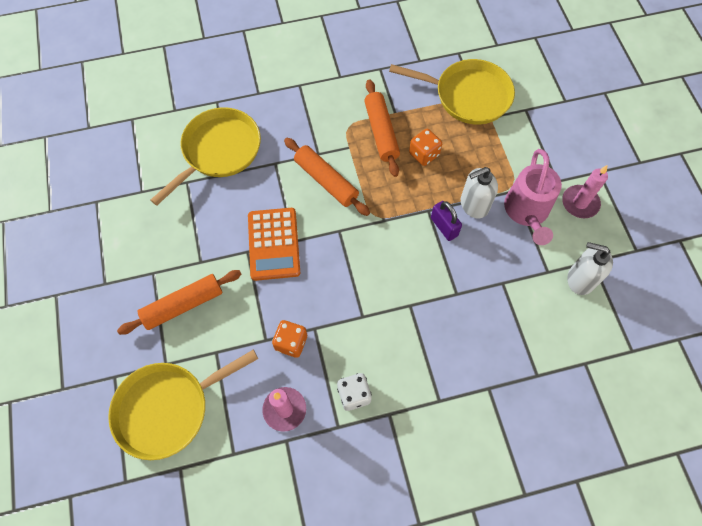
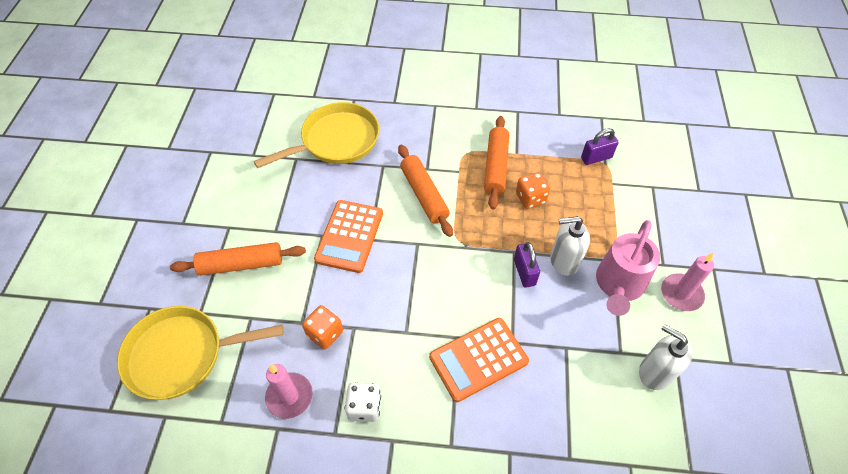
camera: 20 degrees right, 10 degrees down
(434, 318) = (478, 359): none -> orange calculator
(468, 96) = (596, 158): yellow pan -> purple padlock

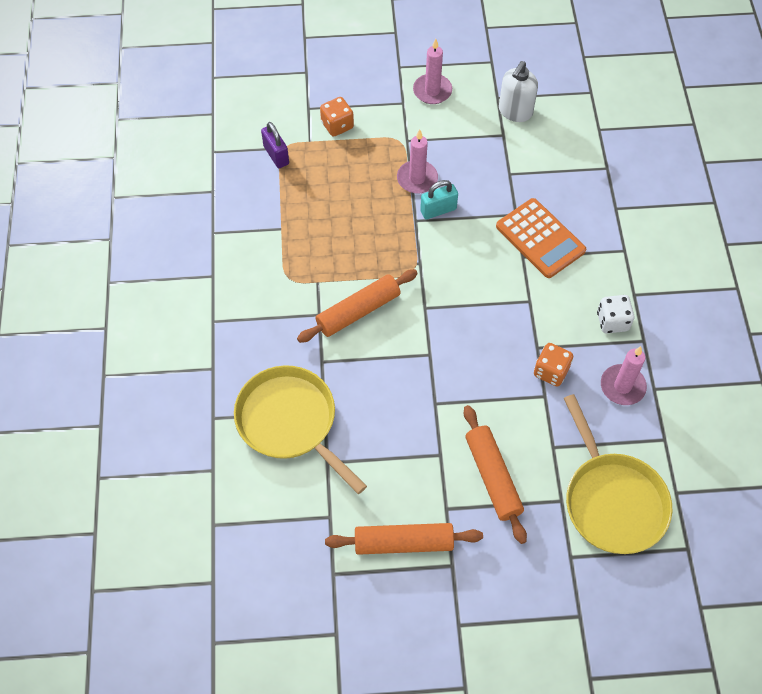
camera: 100 degrees left, 5 degrees up
(349, 236) = (430, 375): orange calculator -> none
(495, 166) = (305, 247): orange rolling pin -> orange rolling pin (403, 543)
(524, 272) = (438, 210): purple padlock -> turquoise padlock
(530, 198) = (344, 211): orange dice -> orange dice (337, 125)
(564, 261) = (417, 179): white soap dispenser -> pink candle
(618, 285) = (435, 136): pink watering can -> none

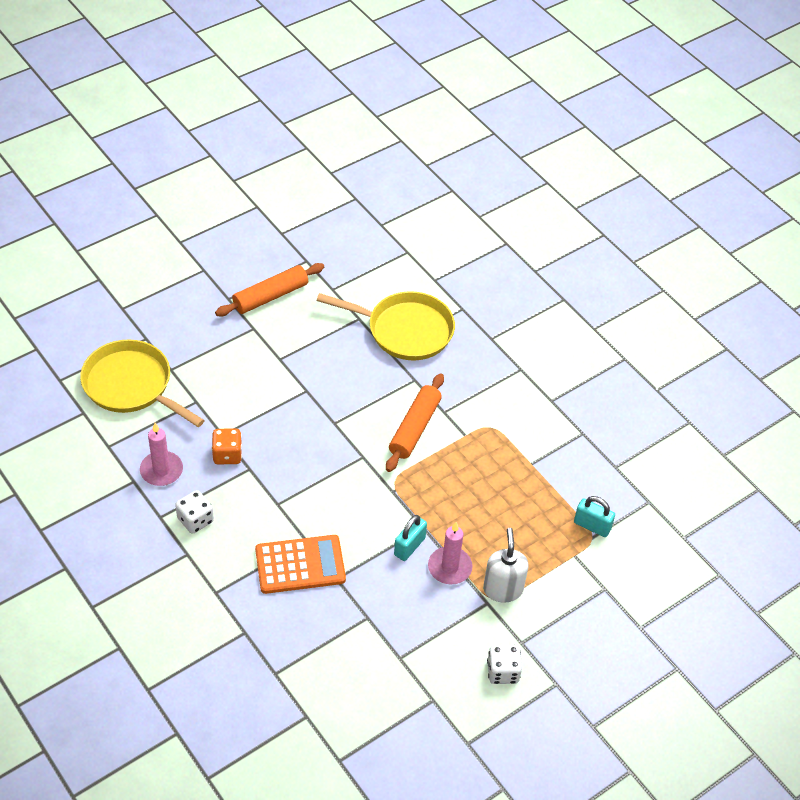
camera: 145 degrees right, 10 degrees down
(276, 155) = (592, 526): purple padlock -> turquoise padlock
(337, 125) = (563, 584): orange dice -> none
(432, 91) = (502, 672): pink candle -> white dice
(493, 477) = (231, 361): orange rolling pin -> none
(515, 111) = (404, 691): white soap dispenser -> white soap dispenser (503, 589)
(540, 238) = (300, 565): orange calculator -> orange calculator turned 150 degrees clockwise

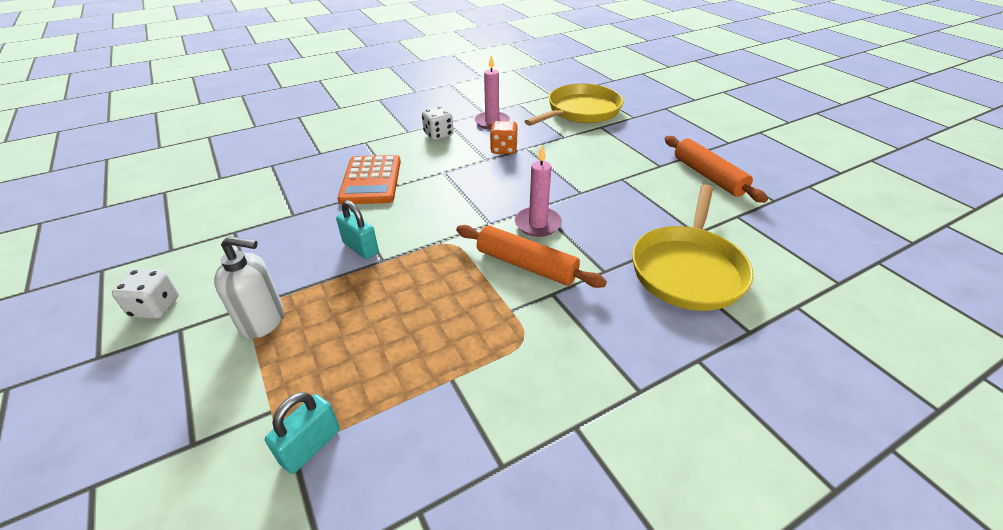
camera: 100 degrees right, 10 degrees down
(449, 567) = (318, 276): pink candle -> pink candle (538, 224)

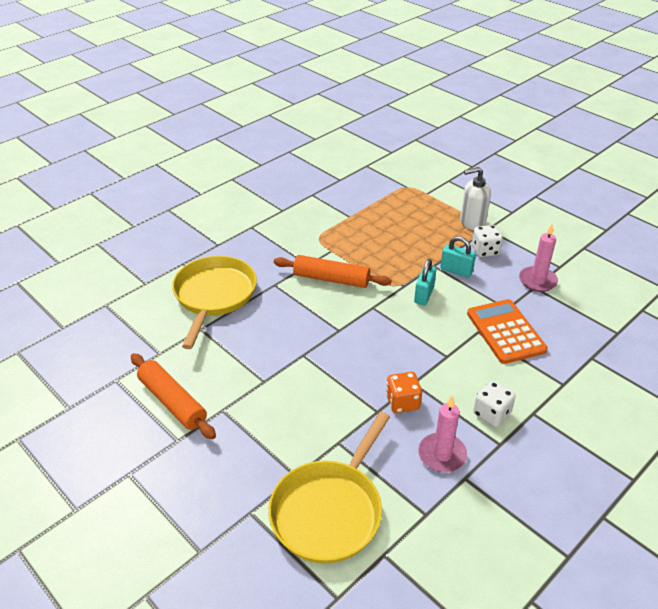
camera: 165 degrees right, 0 degrees up
(155, 307) = (541, 218): white dice -> white dice (485, 251)
(310, 446) = (398, 187): turquoise padlock -> turquoise padlock (424, 295)
(538, 224) = (333, 313): pink candle -> pink candle (537, 281)

